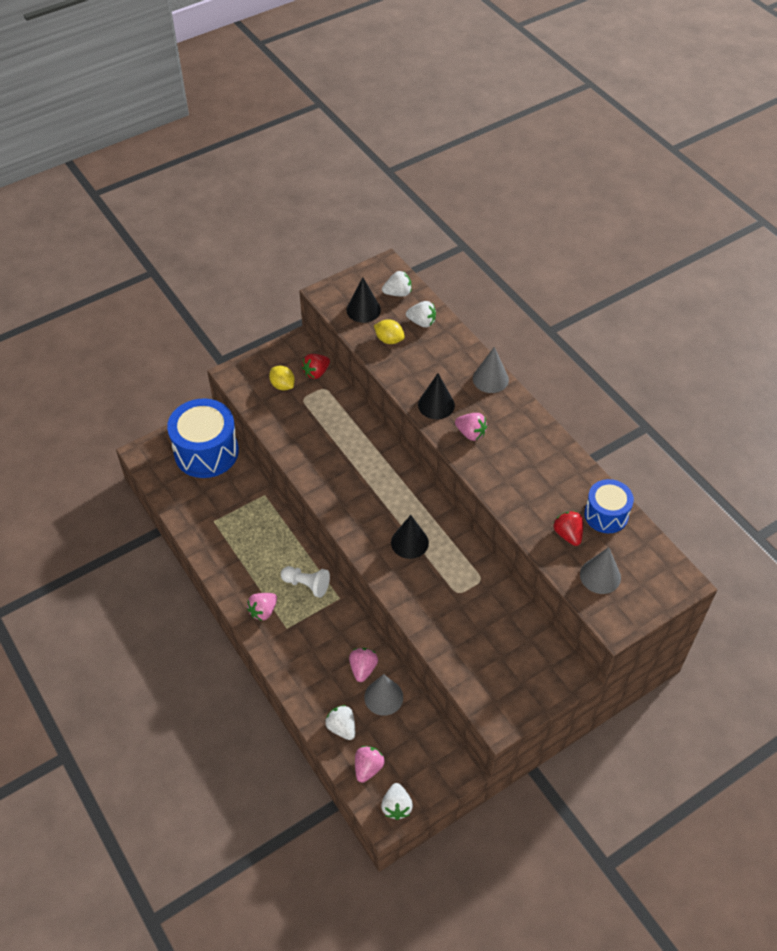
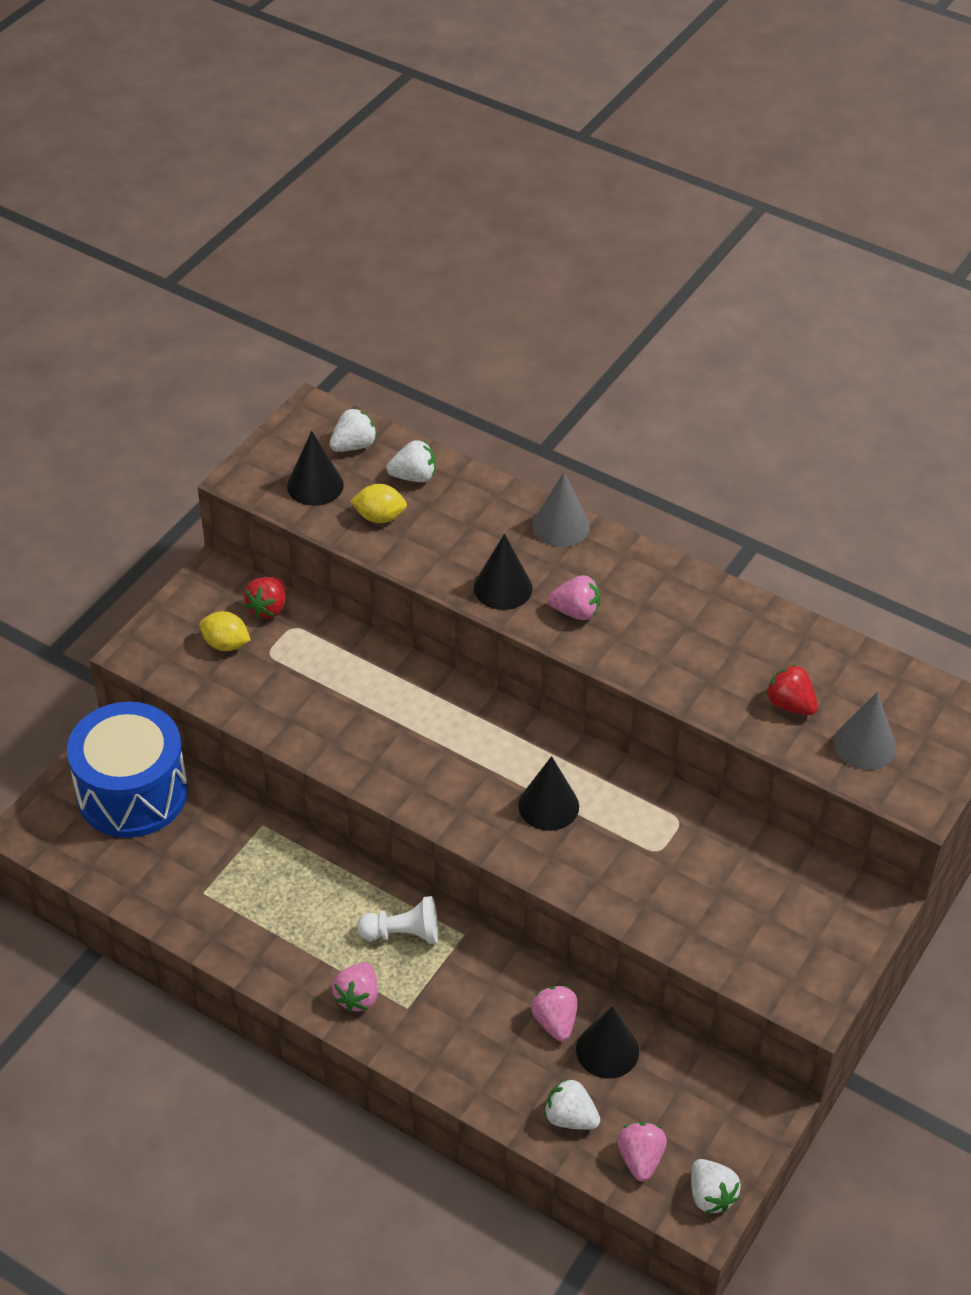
camera: 25 degrees left, 5 degrees down
(383, 697) = (607, 1050): grey cone -> black cone
(606, 515) = (826, 660): blue drum -> none

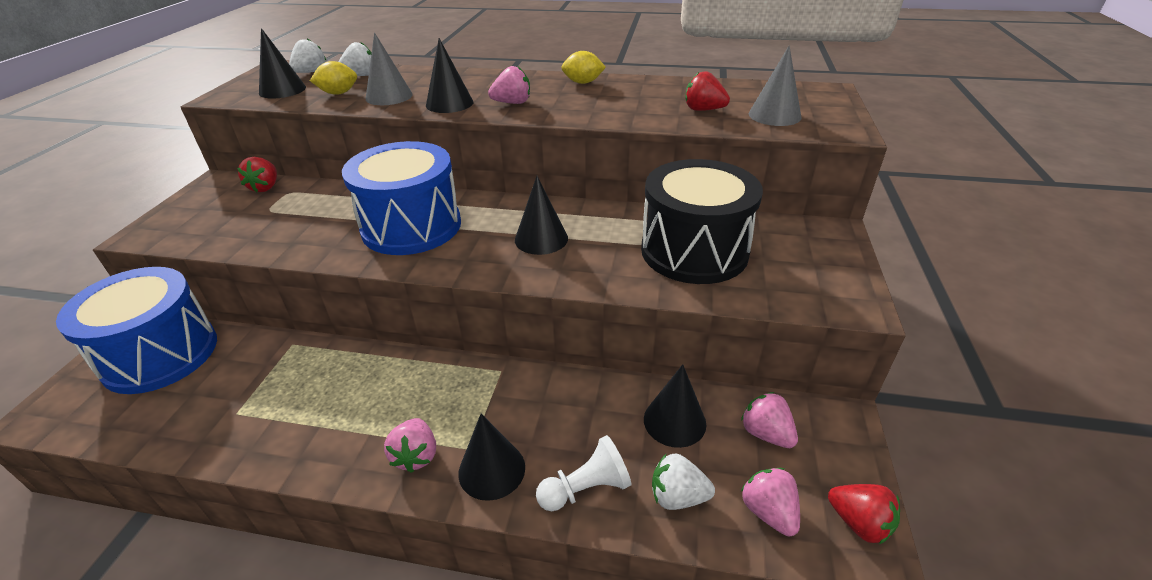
camera: 20 degrees left, 10 degrees down
(226, 644) = (228, 212): yellow lemon -> yellow lemon (583, 82)
(403, 933) = (445, 387): white pawn -> white pawn (586, 488)
(417, 737) = (411, 226): none -> blue drum
(420, 1034) = (492, 470): none -> black cone
(555, 1022) = (615, 413): pink strawberry -> pink strawberry (766, 433)
(560, 526) = (479, 75): grey cone -> grey cone (389, 96)
(701, 881) = (694, 251): none -> black drum
(711, 1195) = (859, 523): white strawberry -> red strawberry

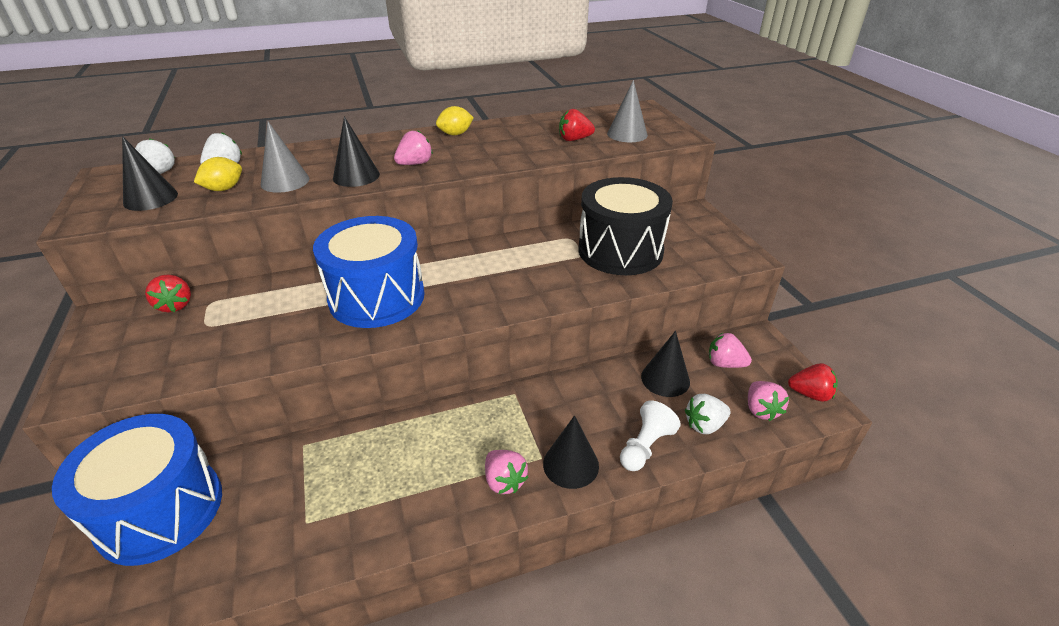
camera: 30 degrees left, 0 degrees up
(541, 239) = (500, 274): black cone -> none
(768, 512) = (761, 410): pink strawberry -> pink strawberry turned 135 degrees counterclockwise

